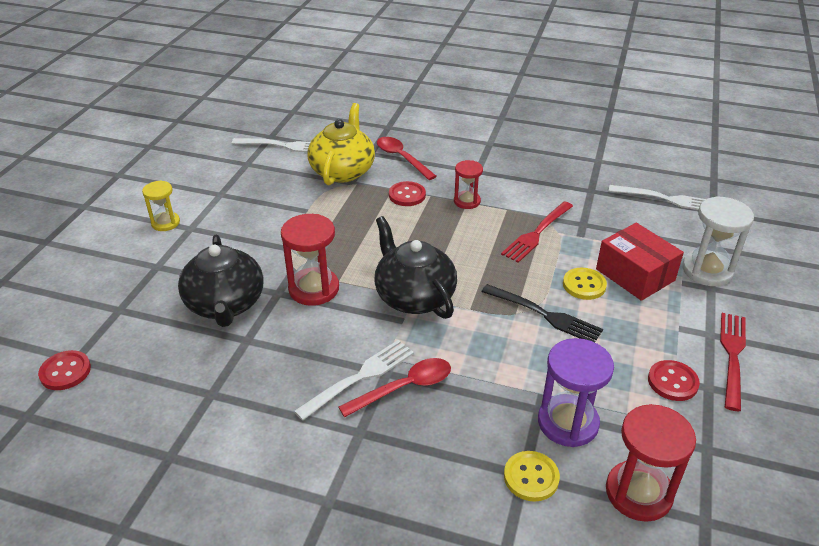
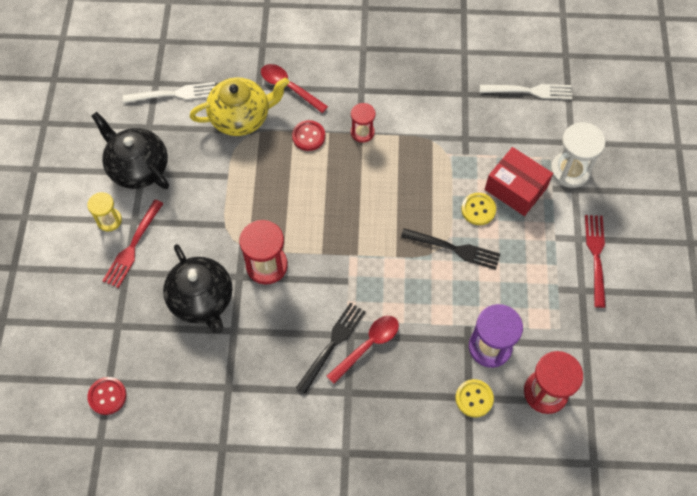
camera: 15 degrees left, 25 degrees up
(343, 171) = (241, 117): yellow teapot -> yellow teapot turned 75 degrees clockwise
(359, 377) = (332, 344): white fork -> black fork
(414, 297) = (349, 254): black teapot -> black teapot (138, 167)
(537, 233) = (430, 158): red fork -> red fork (133, 246)
(672, 382) = (556, 291): red button -> none

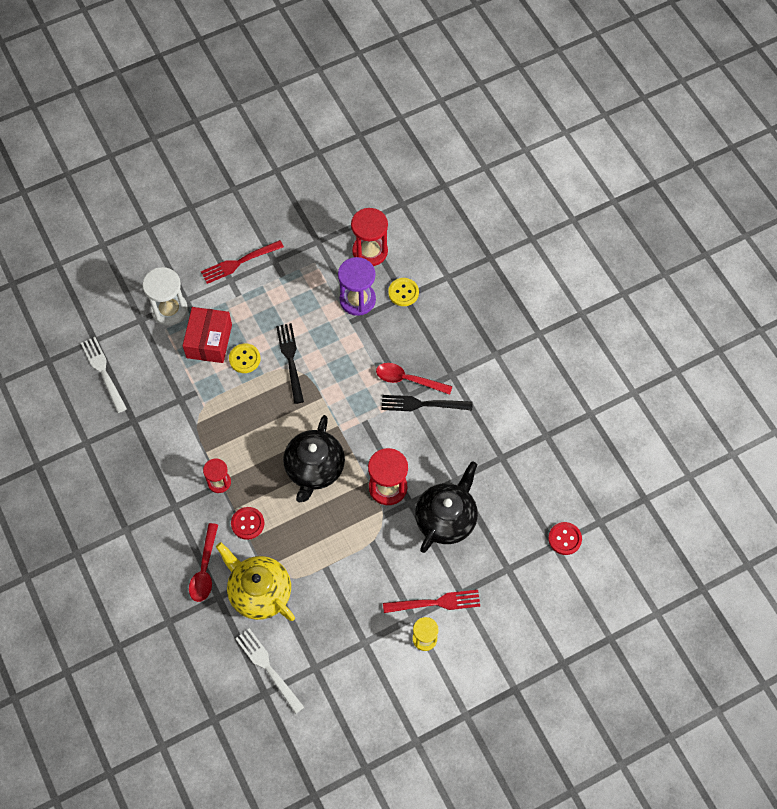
camera: 120 degrees left, 0 degrees up
(138, 167) = (361, 649): black teapot -> black teapot (314, 468)

